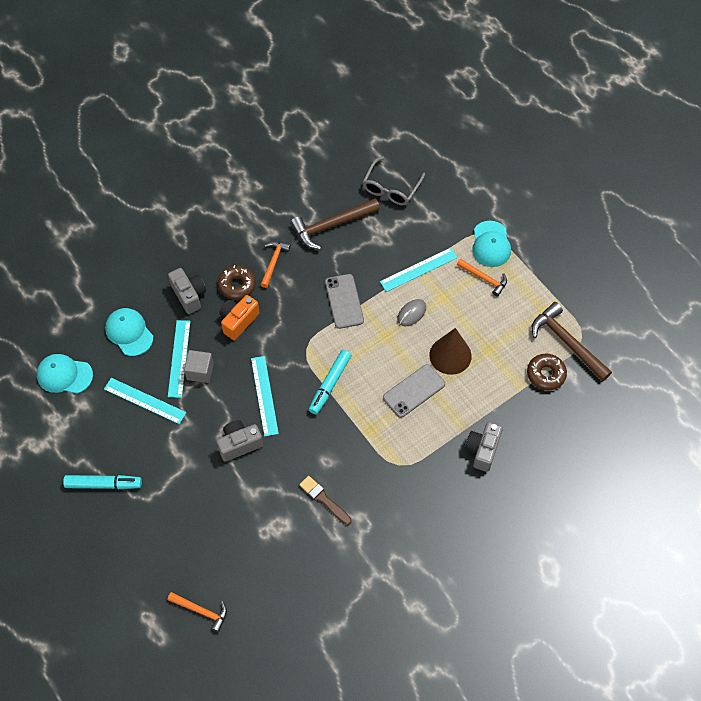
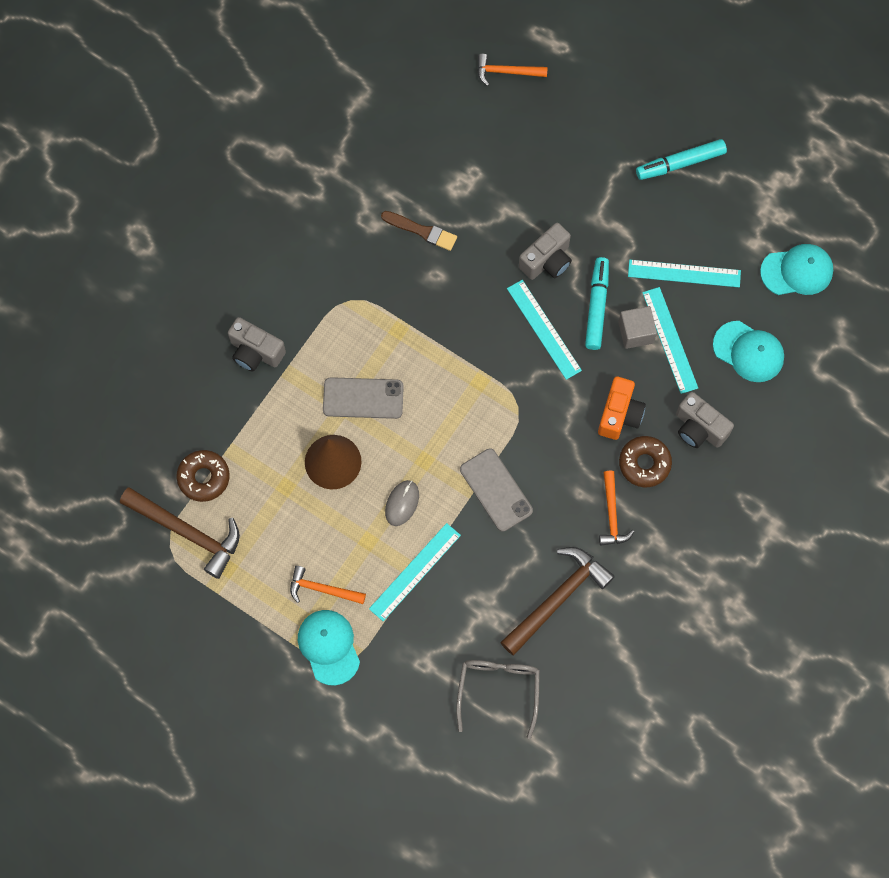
camera: 160 degrees right, 10 degrees up
(330, 384) = (469, 371): turquoise marker -> turquoise marker (596, 306)
(414, 391) = (363, 398): grey phone -> grey phone turned 60 degrees clockwise
(482, 450) = (255, 352): grey camera -> grey camera turned 120 degrees clockwise

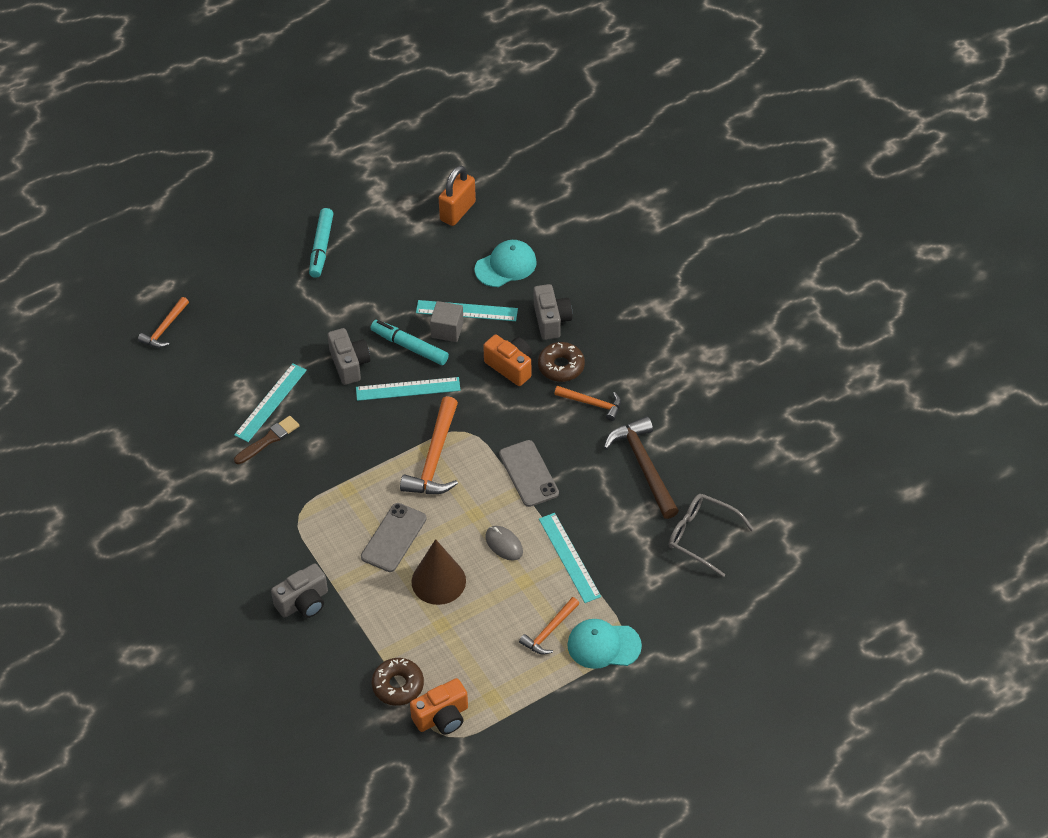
camera: 65 degrees left, 20 degrees down
(187, 532) = (442, 717): brown hammer -> orange camera
(472, 393) = (434, 458): none -> orange hammer
(496, 490) = (528, 474): grey phone -> grey phone turned 75 degrees clockwise
(684, 273) = (416, 280): turquoise ruler -> turquoise ruler (270, 402)
(699, 428) = (551, 320): grey camera -> grey camera turned 75 degrees counterclockwise
(797, 271) = (457, 211): turquoise cap -> orange padlock

